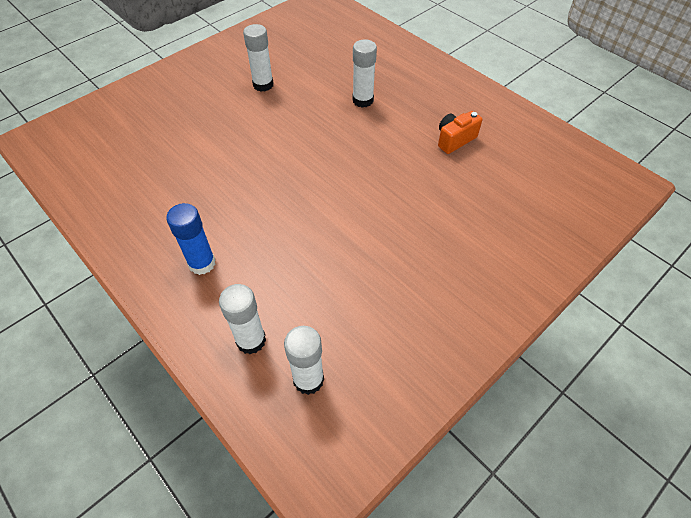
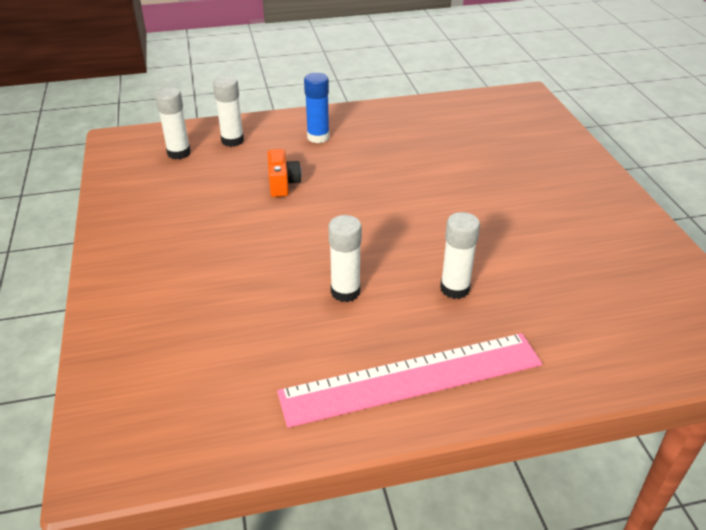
camera: 120 degrees right, 15 degrees down
(263, 85) = (535, 224): white glue stick -> white glue stick (345, 292)
(451, 94) = (412, 378): none -> pink ruler
(454, 140) = (324, 335): orange camera -> orange camera (283, 184)

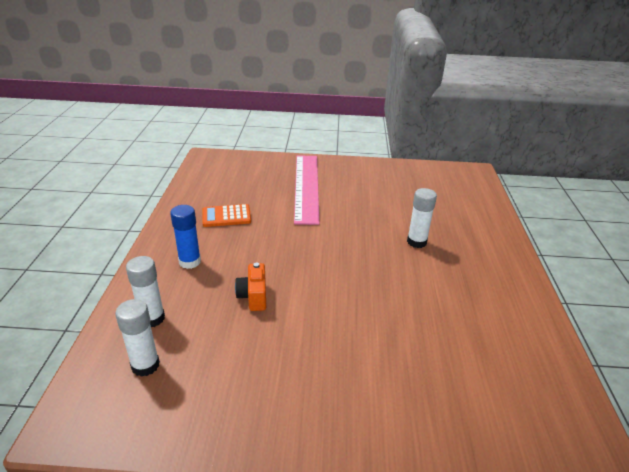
camera: 75 degrees left, 5 degrees down
(283, 184) = (253, 296): orange camera -> orange camera turned 105 degrees counterclockwise
(345, 292) = (410, 289): white glue stick -> none
(409, 137) = (226, 216): none -> orange calculator
(412, 378) = (498, 279): pink ruler -> pink ruler (306, 187)

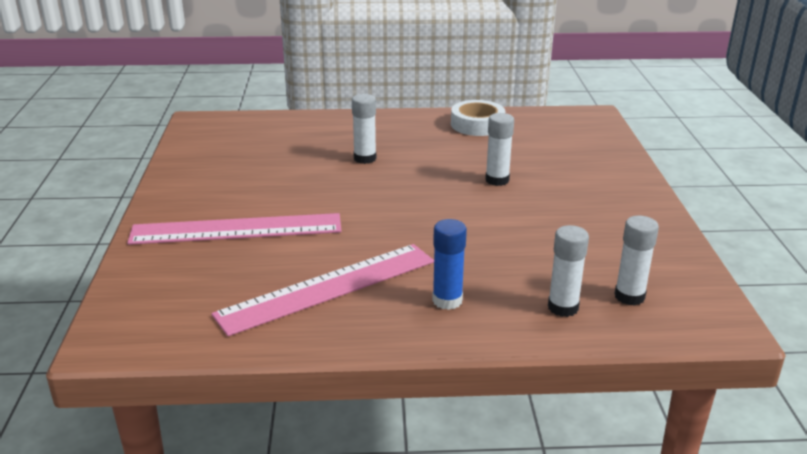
camera: 95 degrees left, 5 degrees down
(226, 216) = (328, 287): orange calculator -> pink ruler
(253, 296) = (495, 246): orange camera -> none
(375, 317) = (497, 180): none -> white glue stick
(516, 324) = (477, 124): none -> white tape

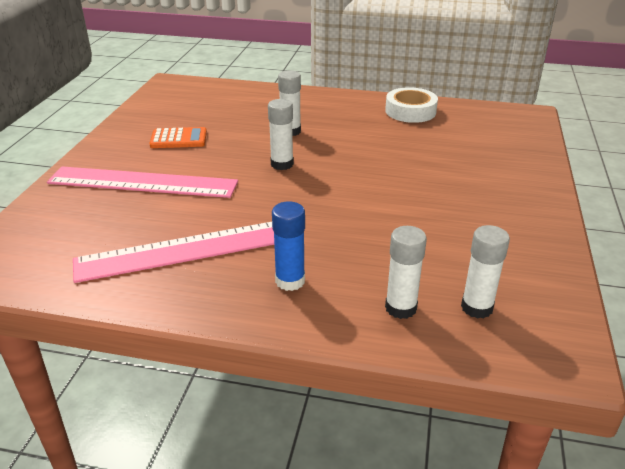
camera: 15 degrees right, 5 degrees up
(247, 180) = (178, 139): none -> orange calculator
(497, 180) = (401, 166): white glue stick -> white glue stick (282, 164)

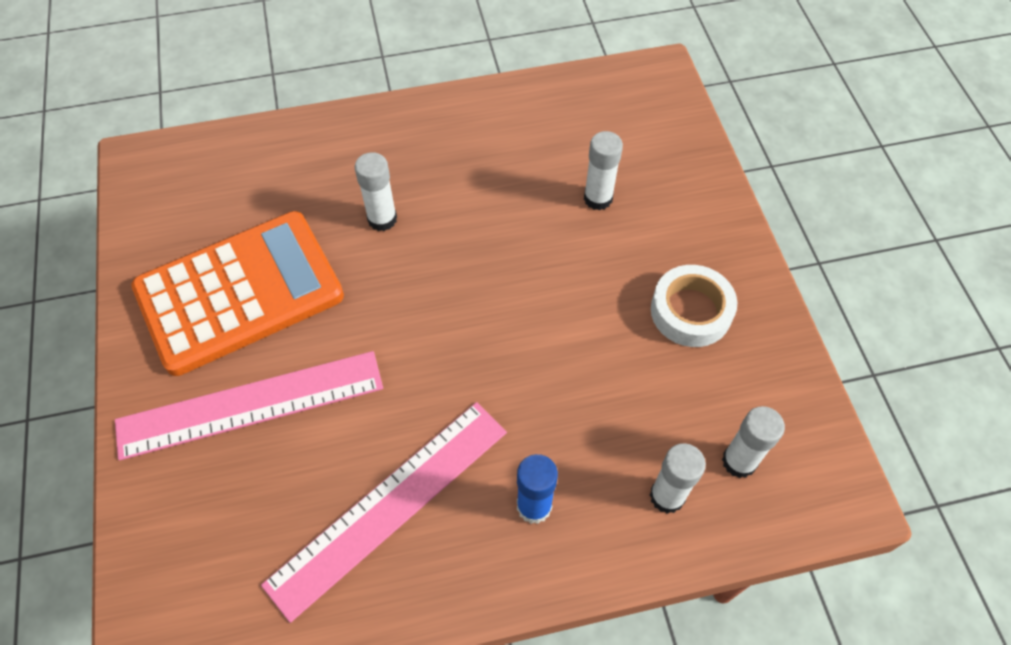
camera: 25 degrees left, 25 degrees up
(178, 139) = (239, 292): orange calculator -> orange calculator, size x2.35
(282, 164) = (410, 295): white glue stick -> white glue stick (598, 198)
(410, 111) = (514, 117): white tape -> white tape (691, 311)

